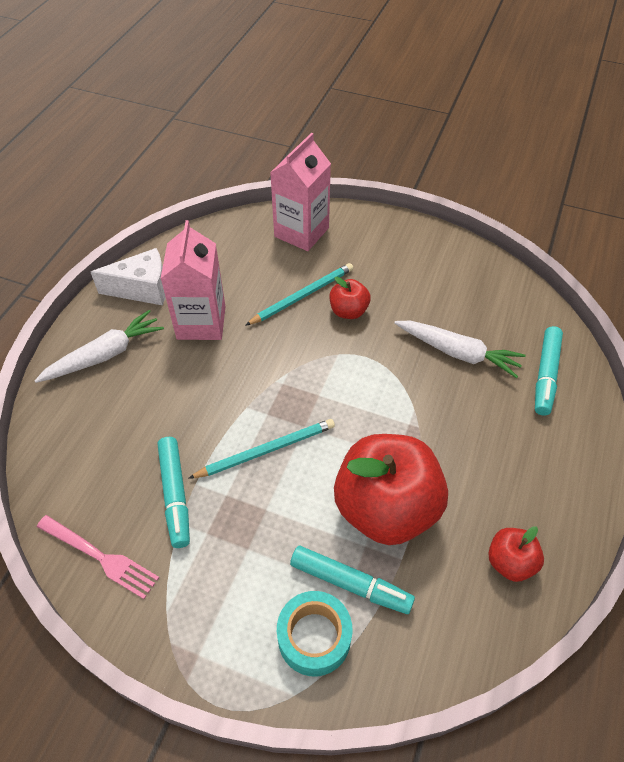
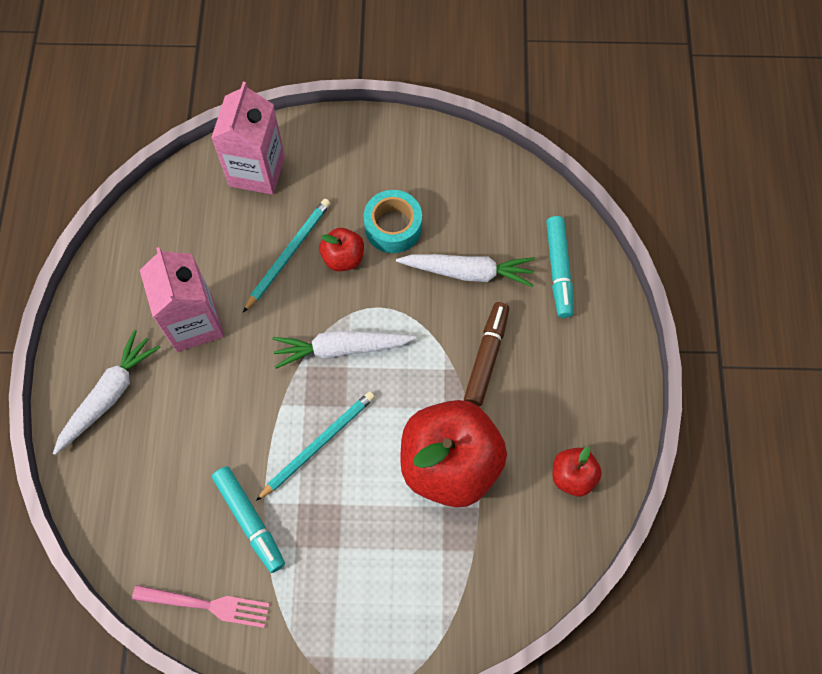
camera: 20 degrees left, 15 degrees up
(143, 289) = (112, 301): white cheese -> none
(314, 637) = (426, 605): turquoise tape -> turquoise tape (393, 227)
(319, 379) = (341, 349): none -> white carrot
(350, 583) = (441, 546): turquoise marker -> none
(453, 426) = (486, 357): none -> brown marker

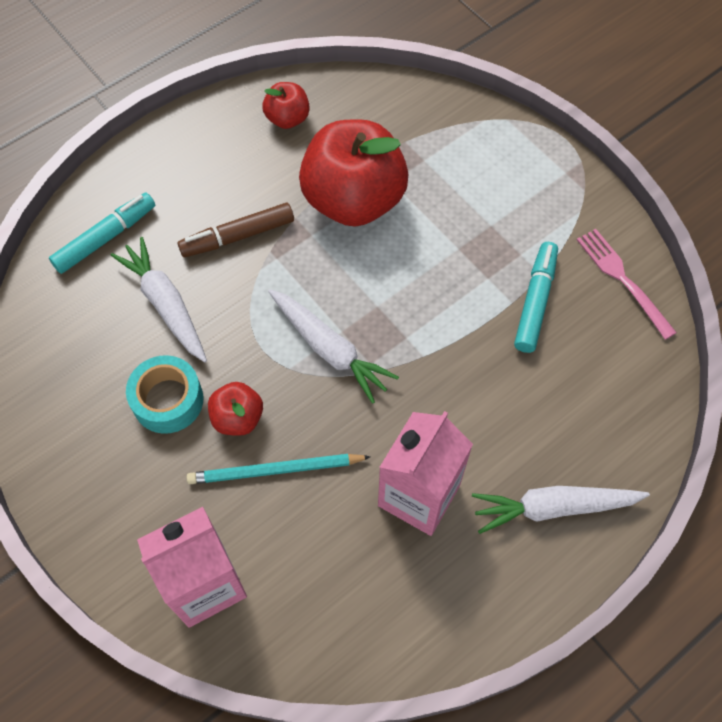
camera: 130 degrees left, 5 degrees down
(318, 444) = (428, 301): turquoise pencil -> none

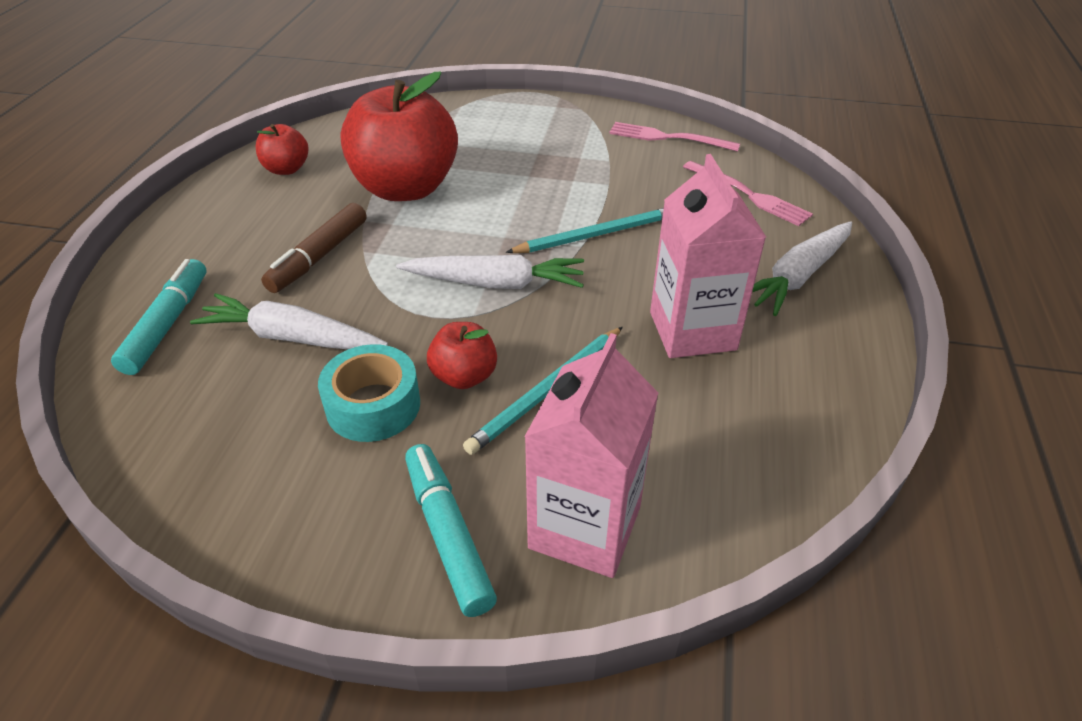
camera: 40 degrees left, 20 degrees down
(446, 352) = (596, 235): none -> turquoise pencil
(535, 302) = (624, 176): turquoise marker -> turquoise marker (448, 535)
(616, 397) = (749, 195): none -> pink fork

